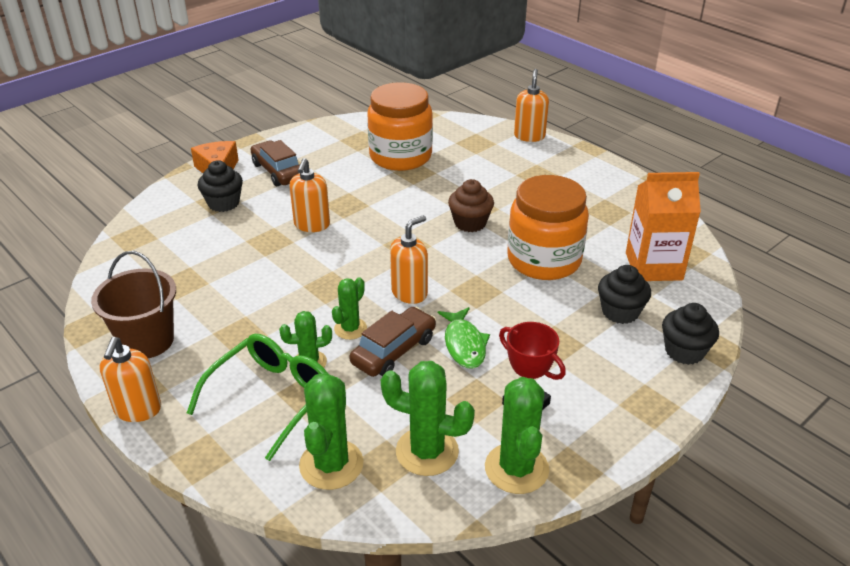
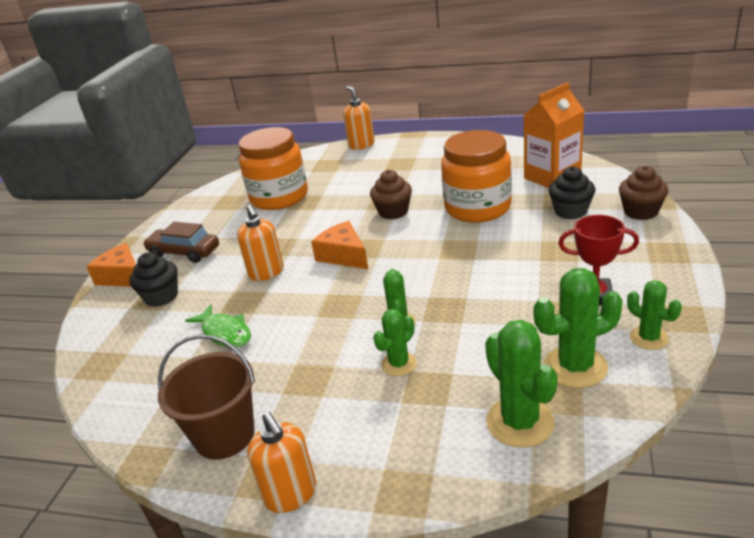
camera: 30 degrees left, 5 degrees down
(271, 397) = (402, 407): green glasses -> none
(382, 243) = (343, 255): none -> orange cheese
(394, 351) = (454, 318): brown car -> none
(409, 293) = (411, 275): orange soap dispenser -> none
(464, 344) = (499, 285): green fish -> green fish (225, 333)
(516, 468) = (649, 338): green cactus -> green cactus, size x0.61
(684, 351) = (640, 212): black cupcake -> brown cupcake

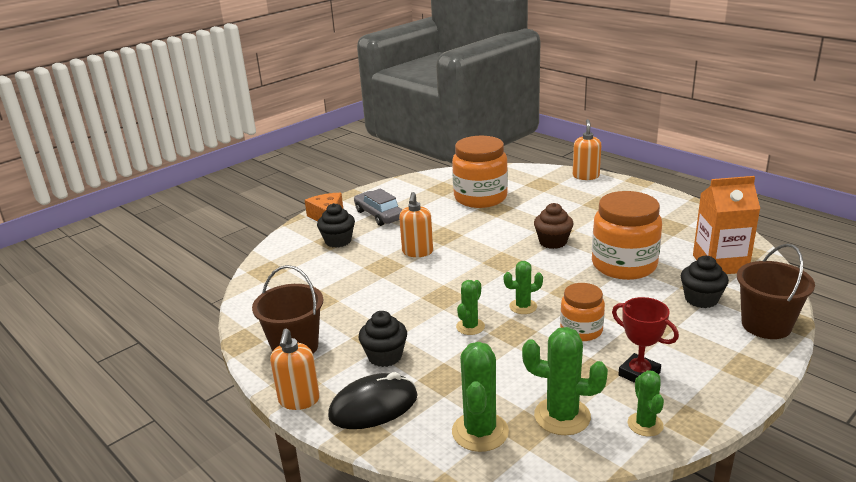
camera: 30 degrees right, 5 degrees down
(184, 252) = (379, 215): brown car -> grey car
(225, 333) = (353, 282): green fish -> none
(341, 394) = (385, 356): none -> black cupcake
(343, 255) = (481, 261): orange cheese -> none
(384, 455) = (373, 406): none -> black mouse
(399, 364) = (441, 354): green cactus -> green cactus (523, 306)
(504, 280) = (581, 330): none -> orange jar
(640, 212) = (766, 325): brown cupcake -> brown bucket

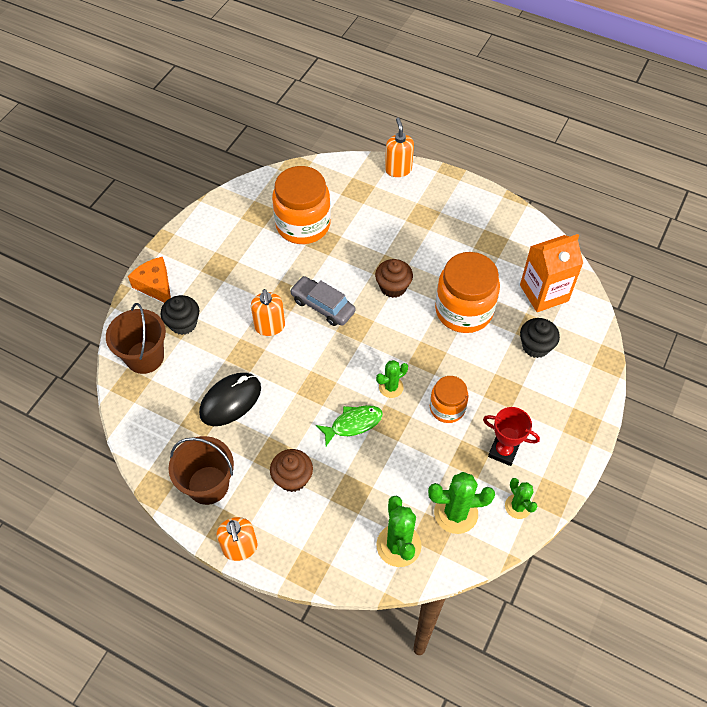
camera: 20 degrees left, 30 degrees up
(373, 406) = (305, 539): black mouse -> black mouse (230, 401)
(379, 215) = (208, 272): grey car -> grey car (323, 306)
(385, 356) = (292, 478): black cupcake -> brown cupcake
(470, 327) = (353, 424): green cactus -> green fish
(766, 325) = (590, 370): brown bucket -> brown bucket (145, 357)

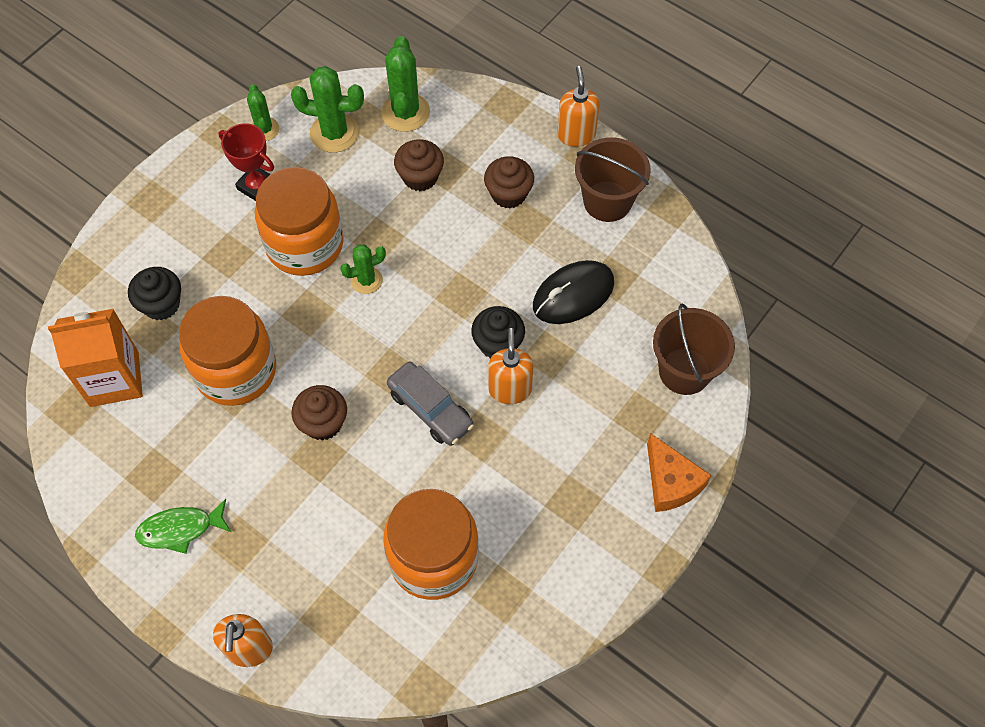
camera: 170 degrees left, 5 degrees up
(183, 323) = (631, 413): black cupcake -> black cupcake (498, 344)
(353, 424) = (424, 243): green fish -> green fish (180, 529)
(370, 482) = (420, 177): none -> brown cupcake
(447, 408) = (305, 244): orange jar -> orange jar, size x1.74

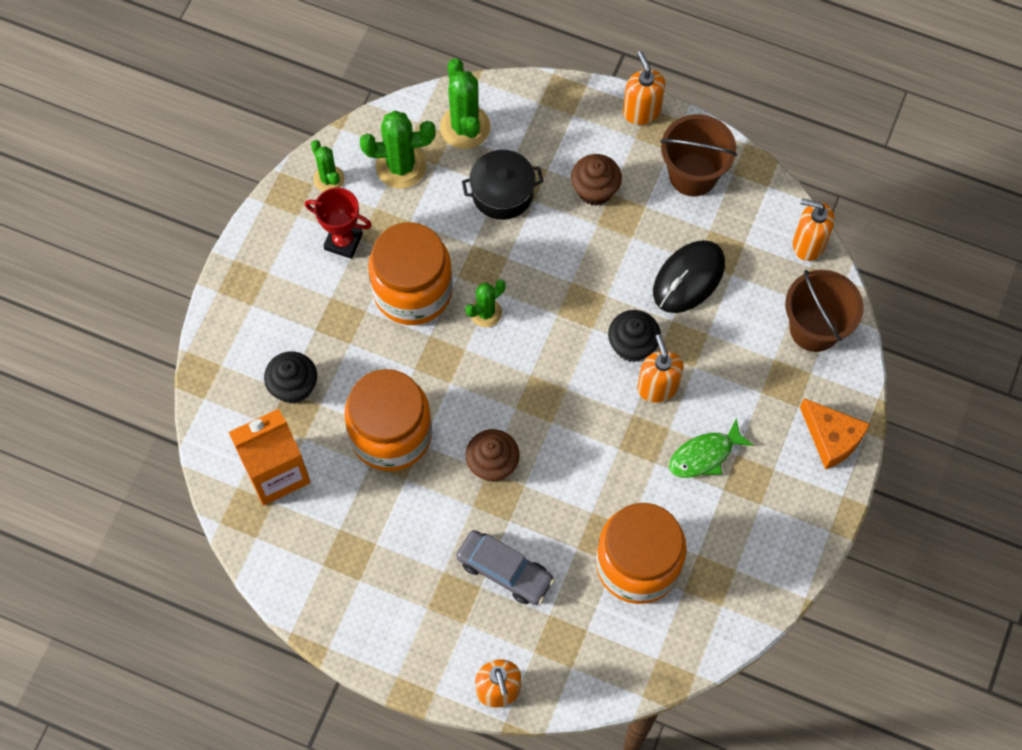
camera: 15 degrees left, 5 degrees up
(180, 529) = (394, 599): green fish -> green fish (704, 455)
(420, 177) = (502, 193): brown cupcake -> black pot
(430, 409) = (589, 425): grey car -> grey car (504, 571)
(701, 290) = (808, 244): none -> orange soap dispenser

